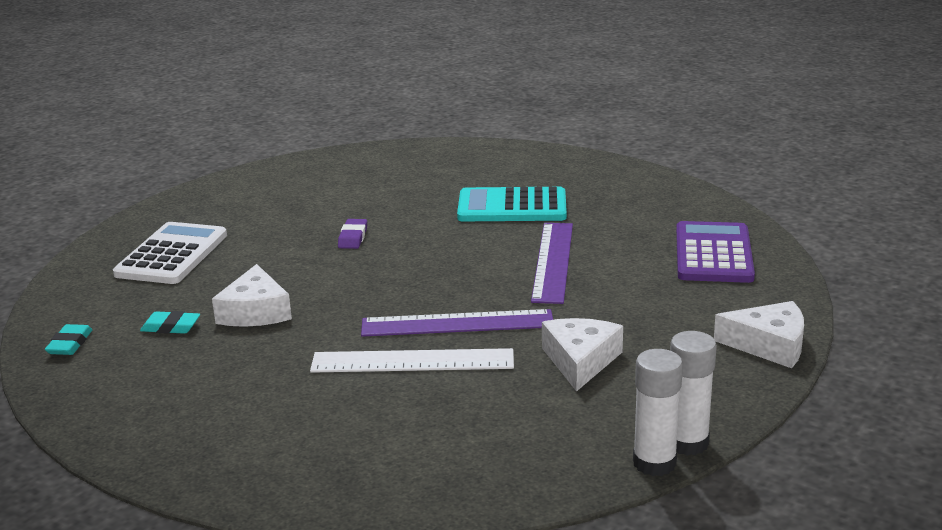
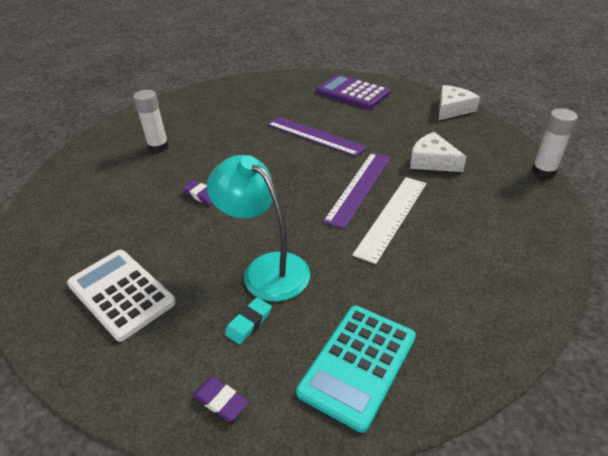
camera: 60 degrees left, 15 degrees up
(70, 344) = (221, 401): turquoise eraser -> purple eraser
(255, 311) = (266, 269): white cheese -> turquoise lamp
(512, 207) = (232, 128): turquoise calculator -> turquoise calculator (357, 364)
(687, 443) = (529, 157): white glue stick -> white glue stick (158, 147)

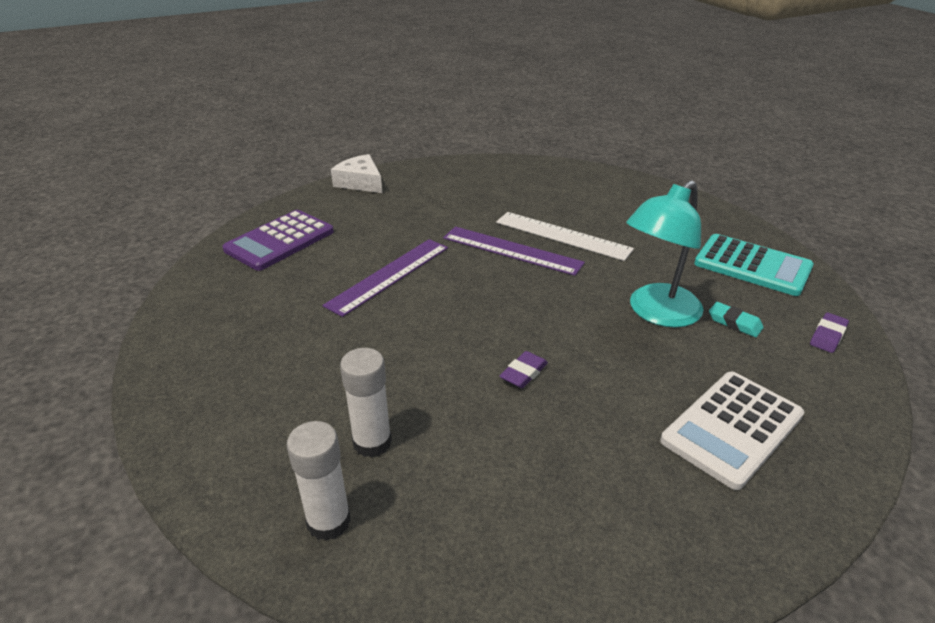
camera: 90 degrees left, 5 degrees down
(432, 161) = (466, 205): white cheese -> none
(543, 171) = (491, 159): white glue stick -> white glue stick (329, 521)

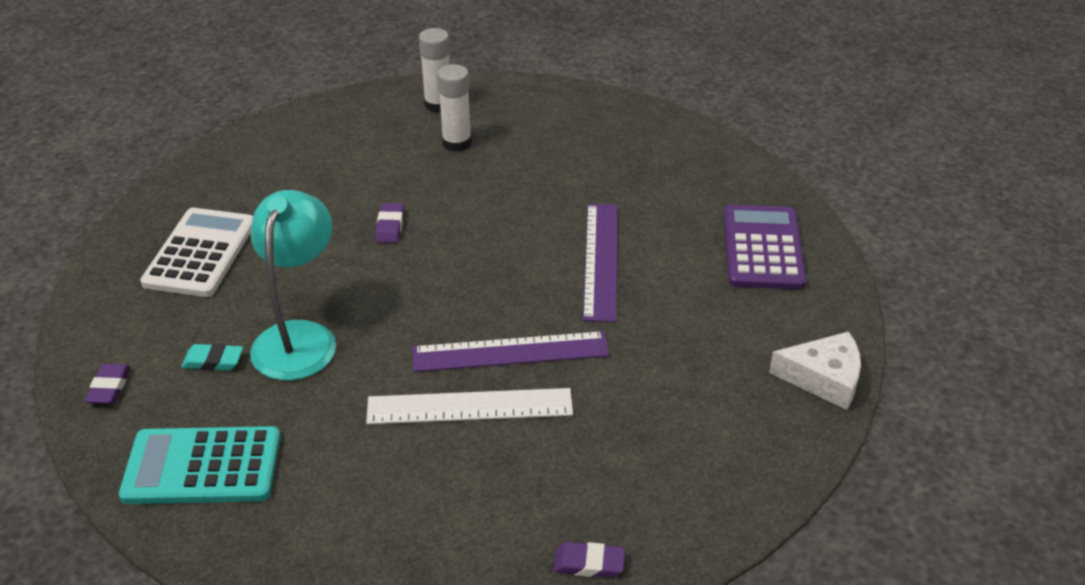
camera: 145 degrees right, 5 degrees up
(556, 171) = (589, 563): none -> purple eraser

